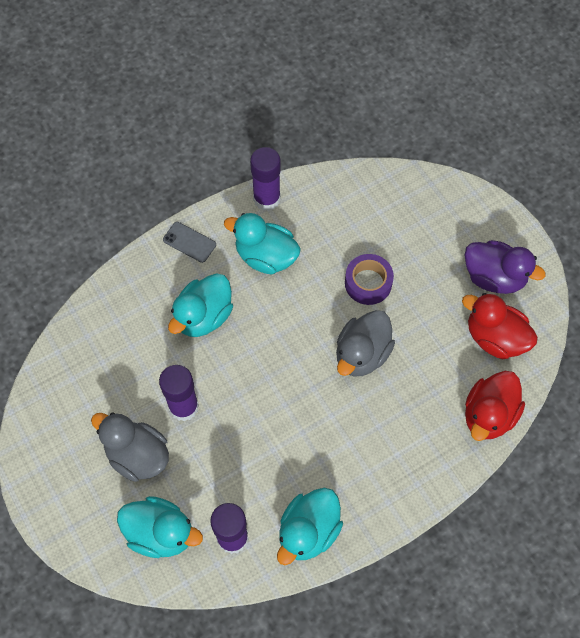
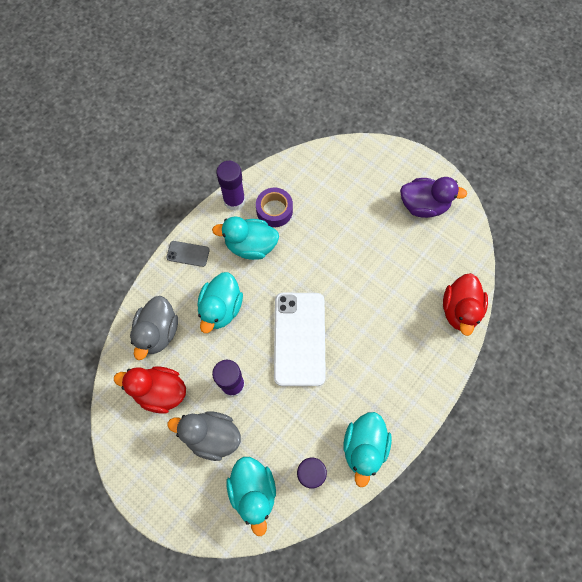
camera: 20 degrees left, 5 degrees up
(161, 533) = (253, 491): turquoise duck -> turquoise duck turned 75 degrees clockwise
(281, 381) = (299, 338): none -> white phone
(362, 354) = (351, 296): grey duck -> grey duck (158, 332)
(368, 283) = (334, 240): purple tape -> purple tape (274, 210)
(495, 338) = (442, 250): red duck -> red duck (160, 391)

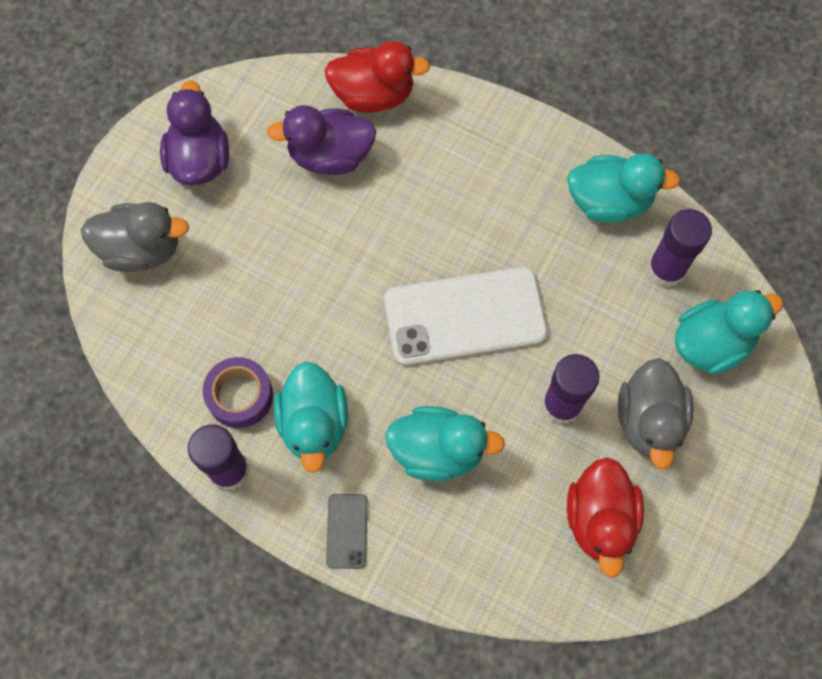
camera: 100 degrees left, 0 degrees up
(158, 332) = (501, 549): grey duck -> grey duck (142, 249)
(418, 278) = (330, 156): none -> purple duck

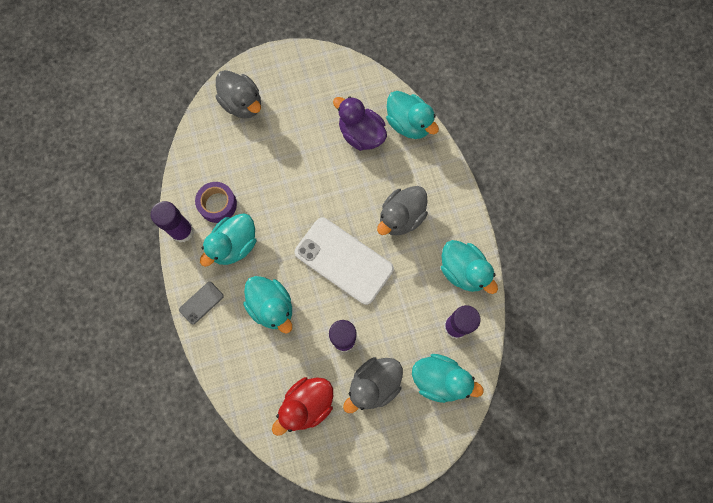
camera: 45 degrees right, 5 degrees up
(200, 159) = (305, 86): purple duck -> none
(373, 94) = (409, 124): red duck -> turquoise duck
(478, 206) = (401, 217): none -> grey duck

